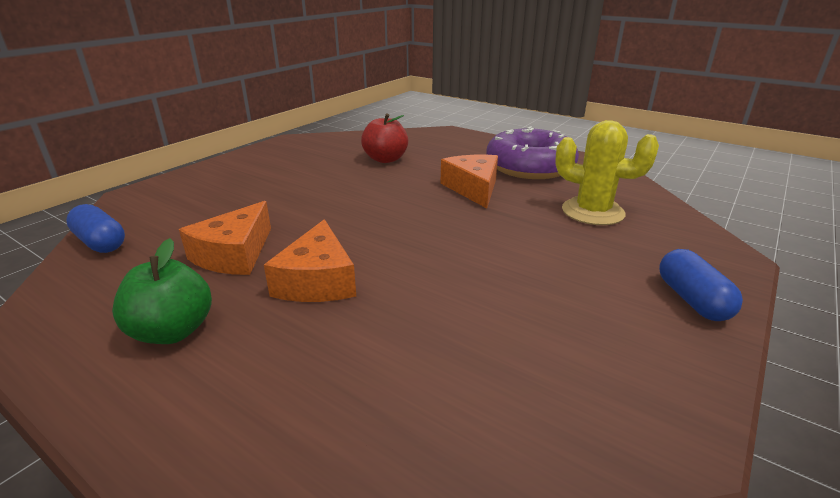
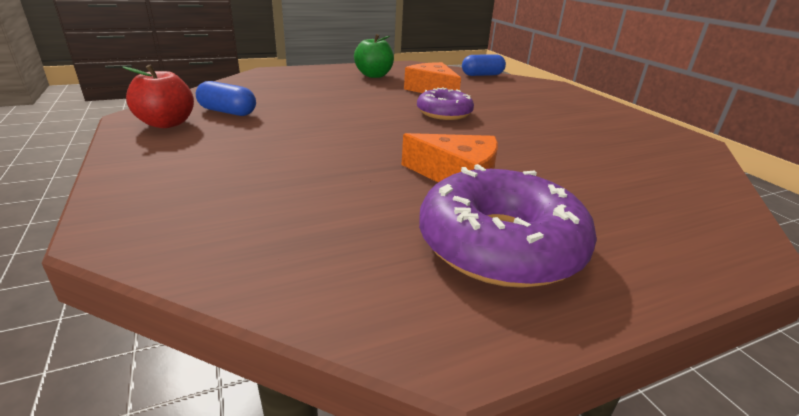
camera: 120 degrees right, 0 degrees up
(317, 280) = (375, 97): orange cheese -> none
(333, 224) = (444, 113): none -> purple donut
(385, 159) = (594, 164): red apple -> red apple (167, 123)
(592, 212) = (314, 212): yellow cactus -> none
(692, 300) = (147, 171): blue capsule -> blue capsule (227, 112)

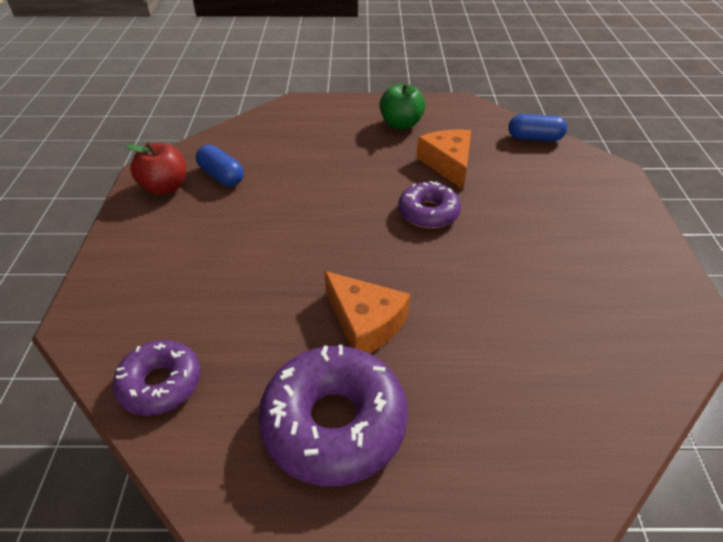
camera: 25 degrees right, 15 degrees up
(272, 258) = (160, 384): none -> purple donut

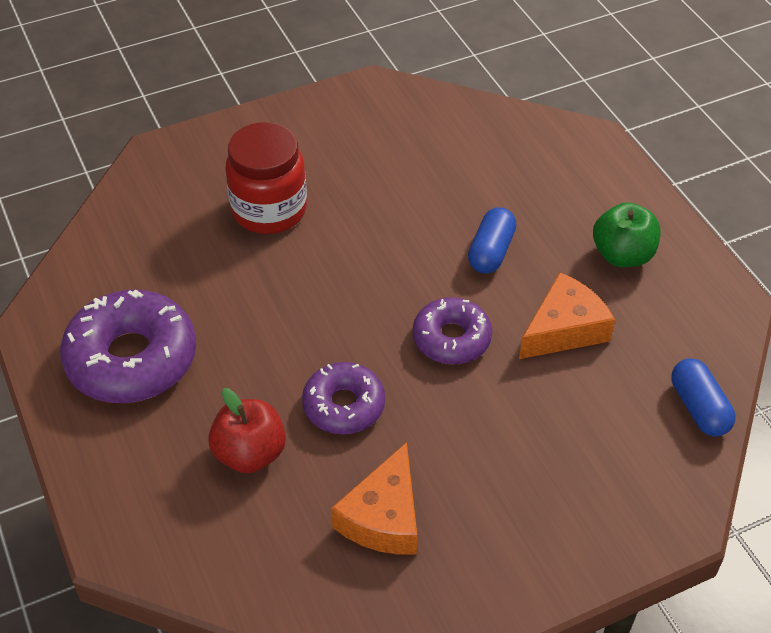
camera: 65 degrees right, 5 degrees up
(160, 384) = (121, 233): purple donut -> purple donut (344, 406)
(165, 187) = (357, 112): red apple -> red apple (250, 453)
(222, 176) = (403, 143): blue capsule -> blue capsule (491, 252)
(225, 267) = (269, 210): none -> red jar
(365, 323) = (252, 340): orange cheese -> orange cheese (383, 517)

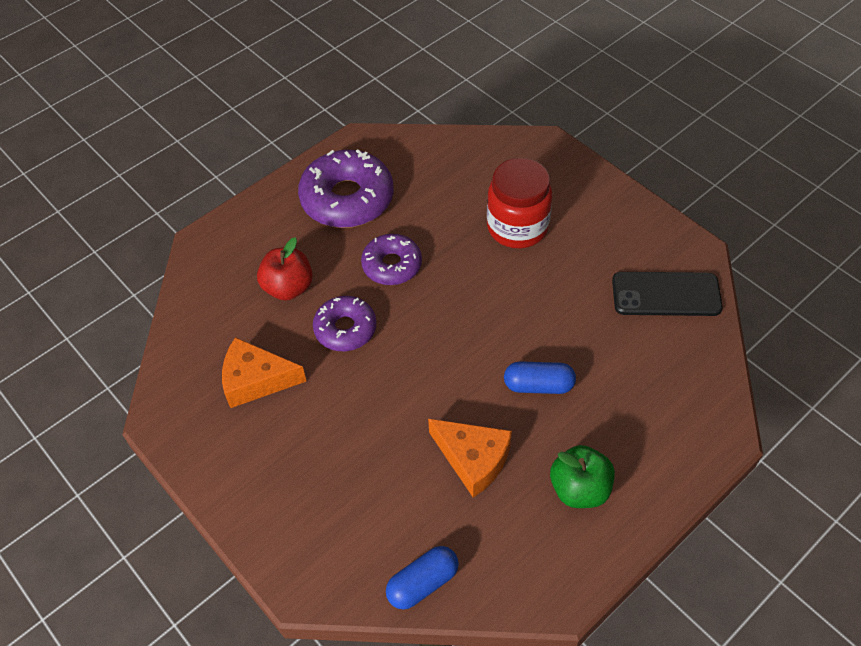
camera: 75 degrees right, 5 degrees up
(417, 124) = (666, 294): none -> black phone
(451, 339) = (433, 380): purple donut -> purple donut (392, 265)

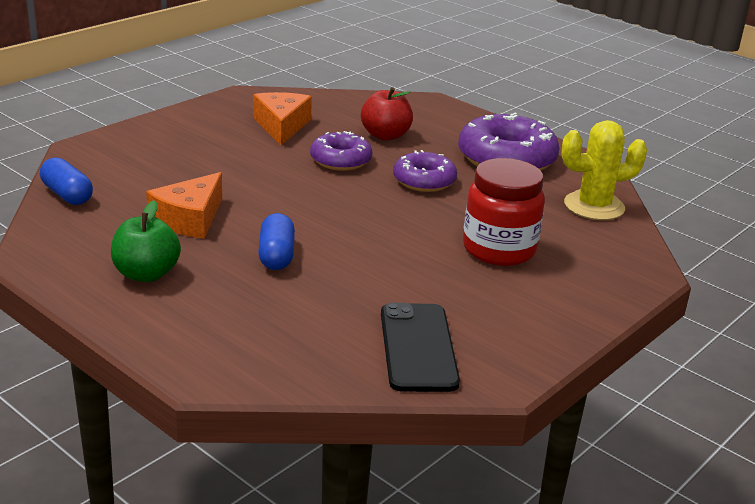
camera: 80 degrees right, 25 degrees down
(440, 154) = (594, 206): none -> yellow cactus

